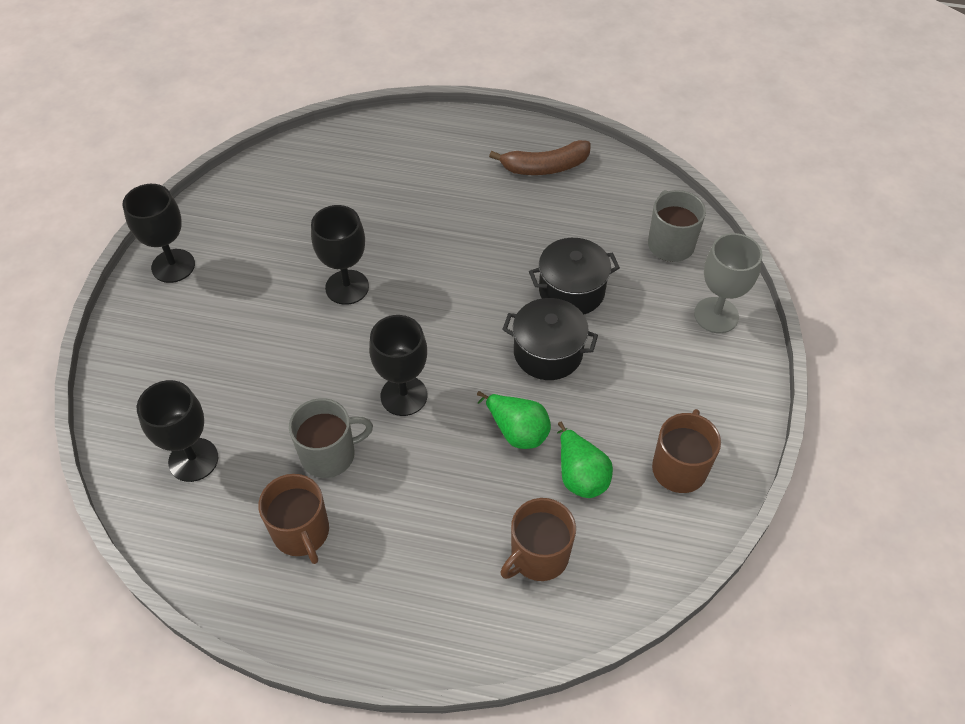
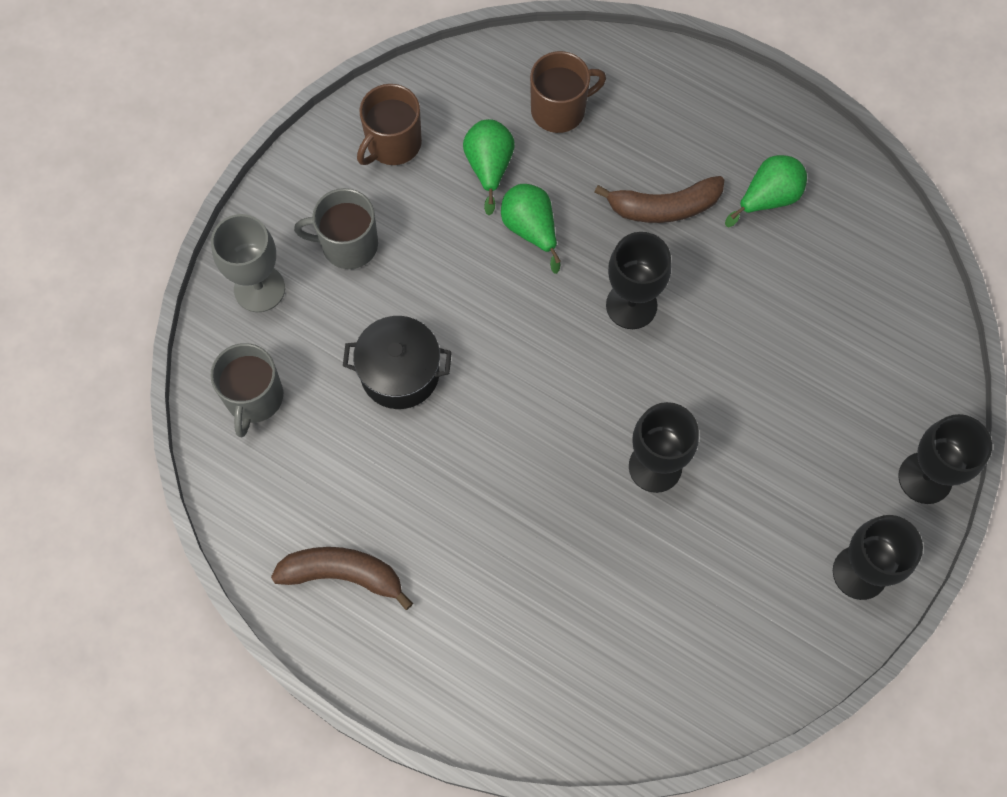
camera: 160 degrees left, 15 degrees up
(193, 460) = (862, 305): black goblet -> black goblet (925, 478)
(301, 532) = (768, 198): brown mug -> green pear
(329, 454) = (724, 266): grey mug -> grey mug (348, 244)
(401, 491) = (664, 207): none -> brown banana
(548, 353) = (461, 304): black pot -> none

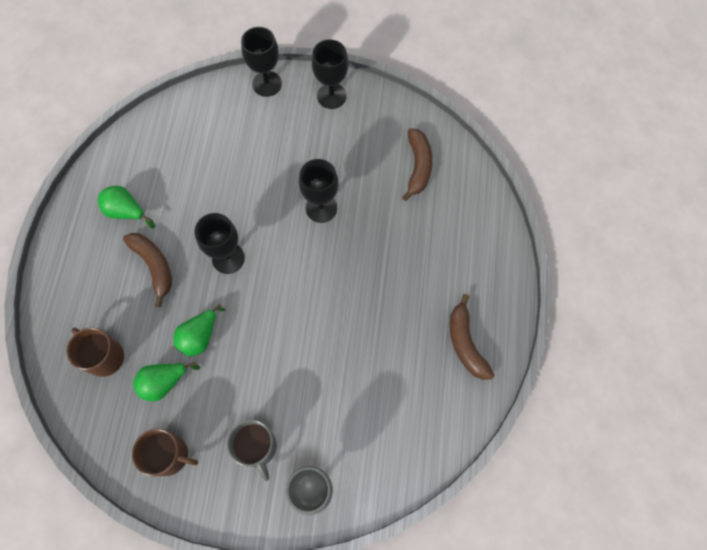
camera: 115 degrees left, 0 degrees up
(254, 398) = (388, 453): grey mug -> none
(400, 373) = (330, 370): black pot -> none
(664, 651) = (418, 166): none -> brown banana

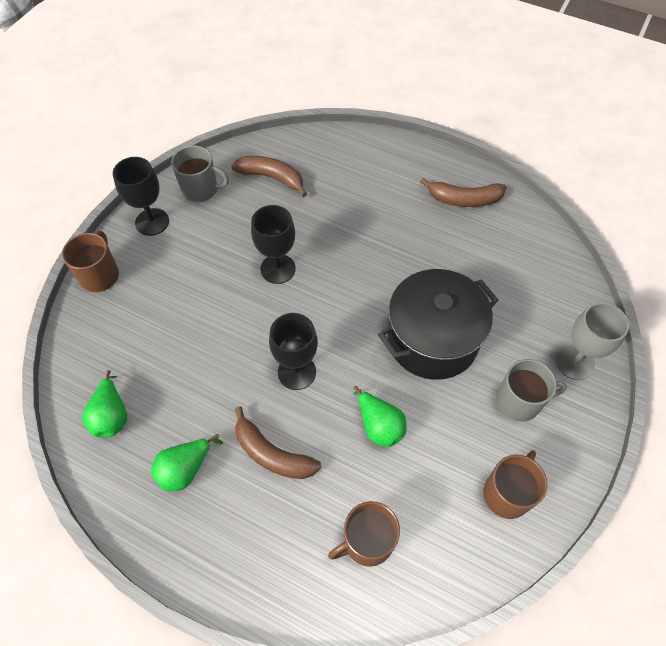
camera: 70 degrees left, 10 degrees down
(154, 266) = (272, 454): brown banana -> brown banana turned 135 degrees counterclockwise
(164, 382) = (421, 478): green pear -> green pear (111, 416)
(267, 84) = (100, 275): black goblet -> brown mug
(294, 356) = (432, 340): none -> black pot
(380, 116) = (200, 189): none -> grey mug

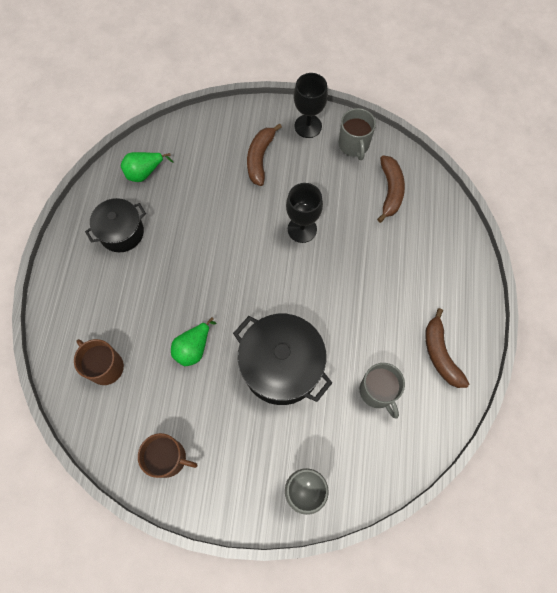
camera: 70 degrees right, 10 degrees up
(100, 275) = (248, 115): brown mug -> none
(185, 469) = (121, 232): green pear -> black pot
(272, 454) = (149, 282): brown banana -> brown banana (260, 158)
(297, 372) = (217, 275): black goblet -> none
(519, 401) = (250, 451): grey mug -> grey mug (377, 391)

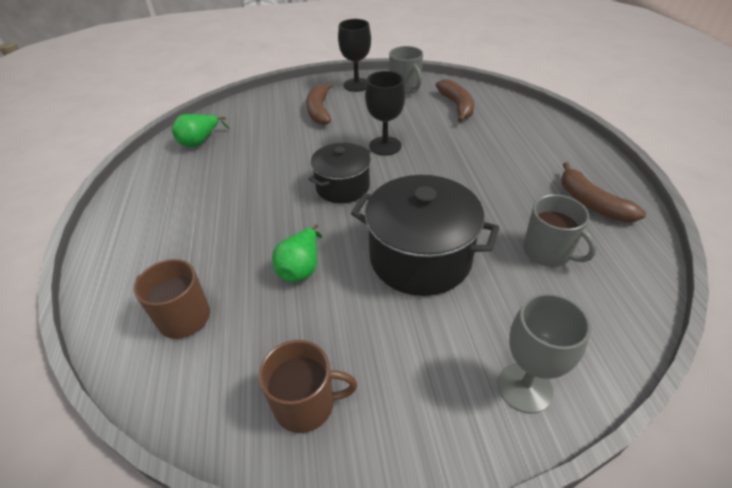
camera: 15 degrees left, 25 degrees down
(121, 232) = (182, 189): black pot -> black pot (342, 187)

